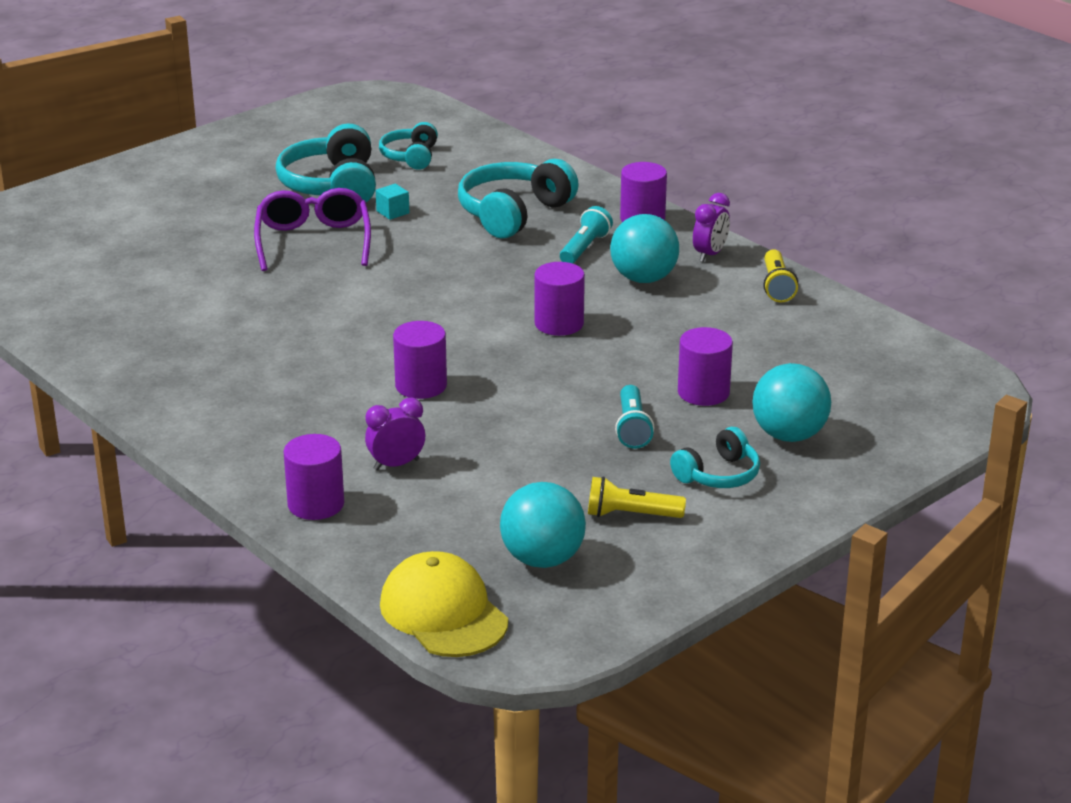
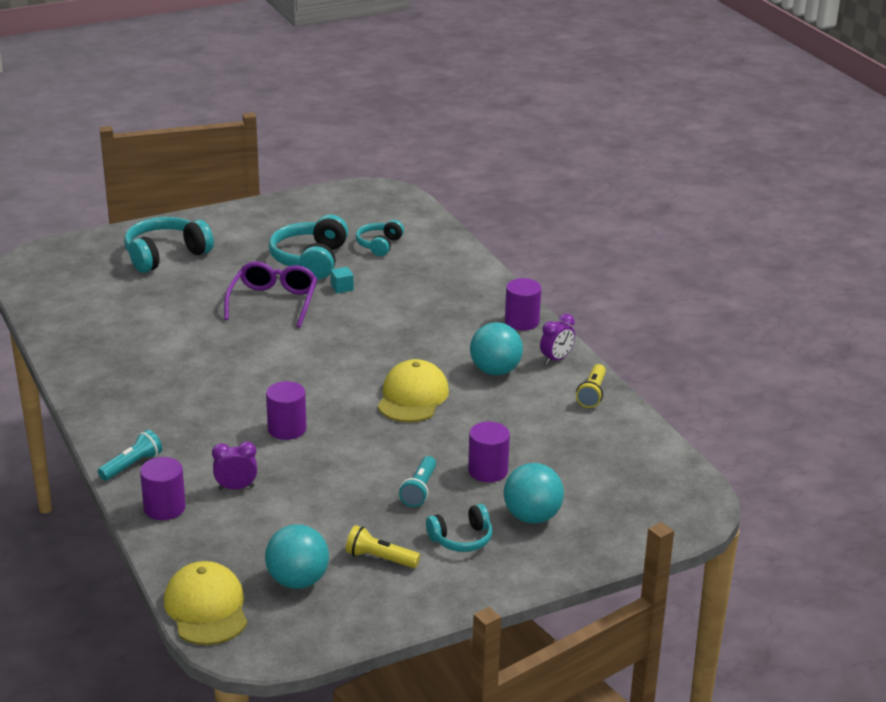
camera: 15 degrees right, 0 degrees up
(513, 213) = (429, 302): turquoise headphones -> turquoise headphones (165, 255)
(559, 324) = (412, 397): purple cylinder -> yellow cap
(584, 248) = (465, 339): turquoise flashlight -> turquoise flashlight (132, 465)

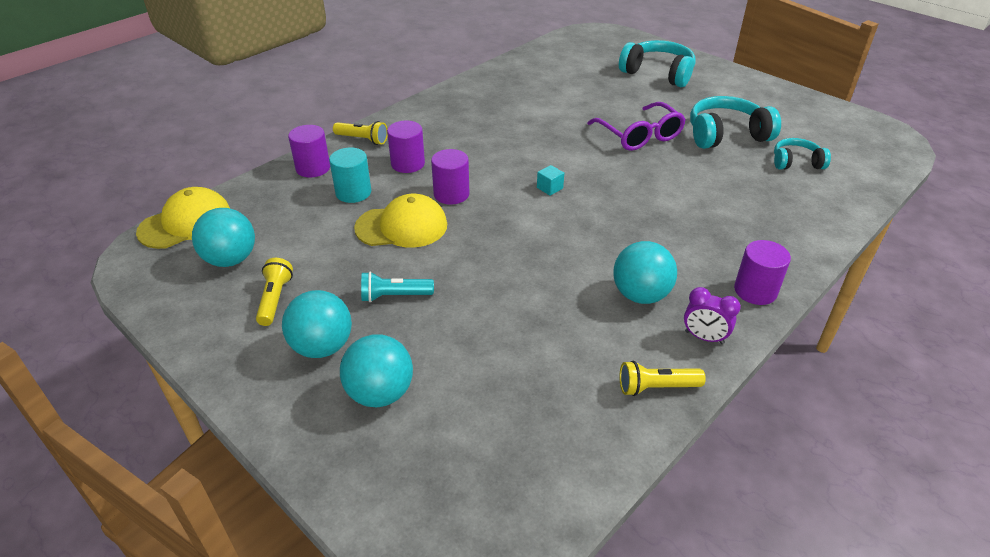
camera: 70 degrees right, 10 degrees up
(132, 465) = (363, 139): turquoise flashlight -> yellow flashlight
(236, 488) = (353, 192): purple clock -> turquoise cylinder
(273, 302) = (640, 136): purple glasses -> purple glasses turned 75 degrees clockwise
(342, 287) = (699, 162): turquoise cube -> turquoise cube (549, 188)
(412, 397) = (550, 251): yellow cap -> yellow cap (402, 226)
(461, 539) = (322, 347): turquoise headphones -> turquoise ball
(488, 471) = (450, 336): purple cylinder -> purple cylinder (408, 164)

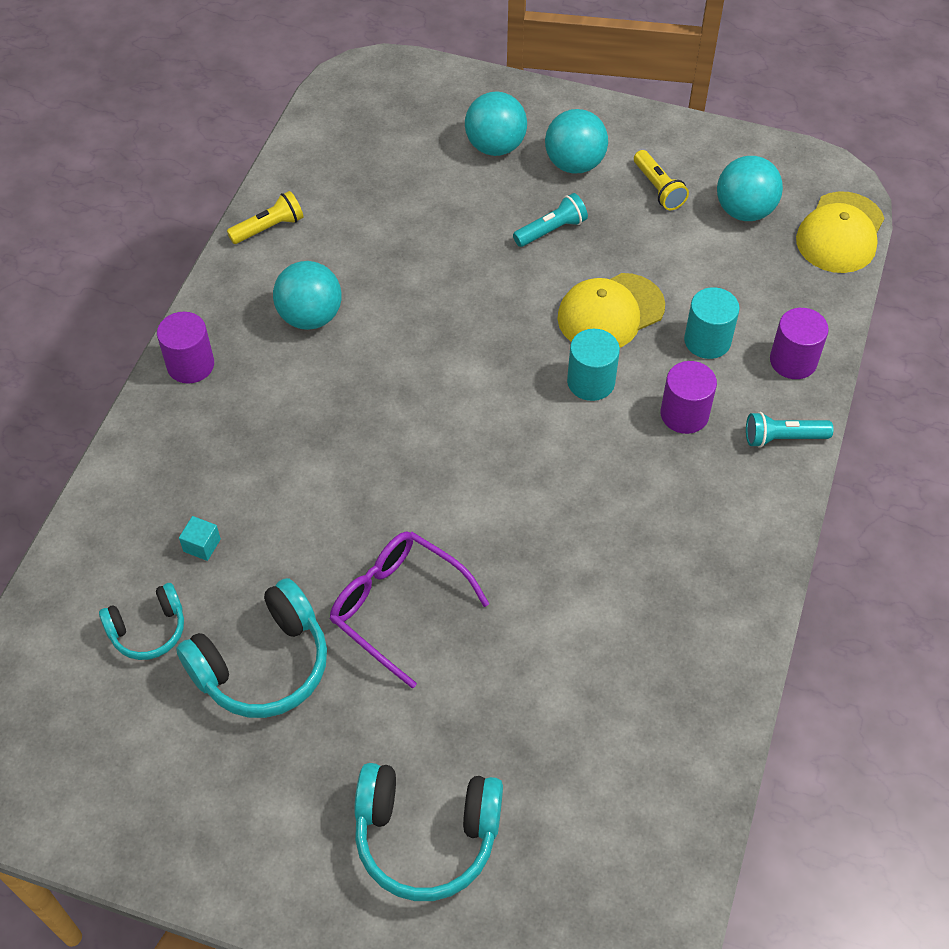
camera: 155 degrees right, 15 degrees up
(363, 139) = (783, 438): yellow flashlight -> turquoise flashlight
(451, 194) = (591, 382): purple cylinder -> turquoise cylinder
(549, 188) = (477, 439): turquoise cube -> turquoise cube (202, 545)
(704, 337) = (235, 290): purple clock -> none

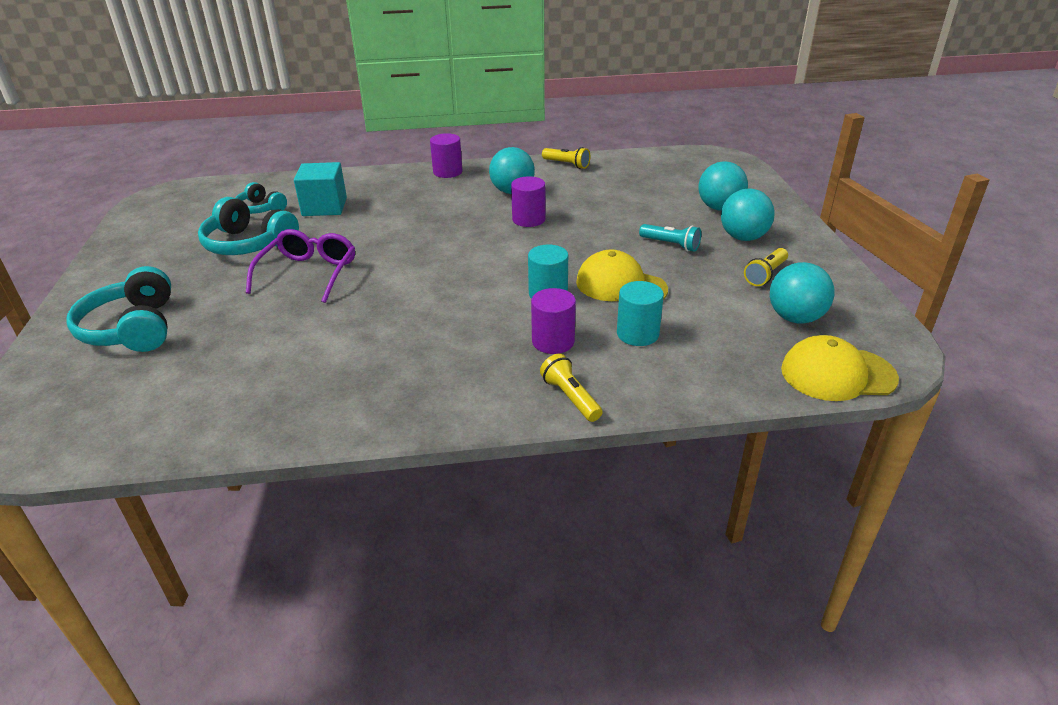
camera: 65 degrees right, 20 degrees down
(202, 545) = (324, 207): turquoise cube -> turquoise cube, size x2.25
(783, 438) = (570, 397): turquoise flashlight -> yellow flashlight
(793, 361) = (660, 383): purple cylinder -> purple cylinder (528, 219)

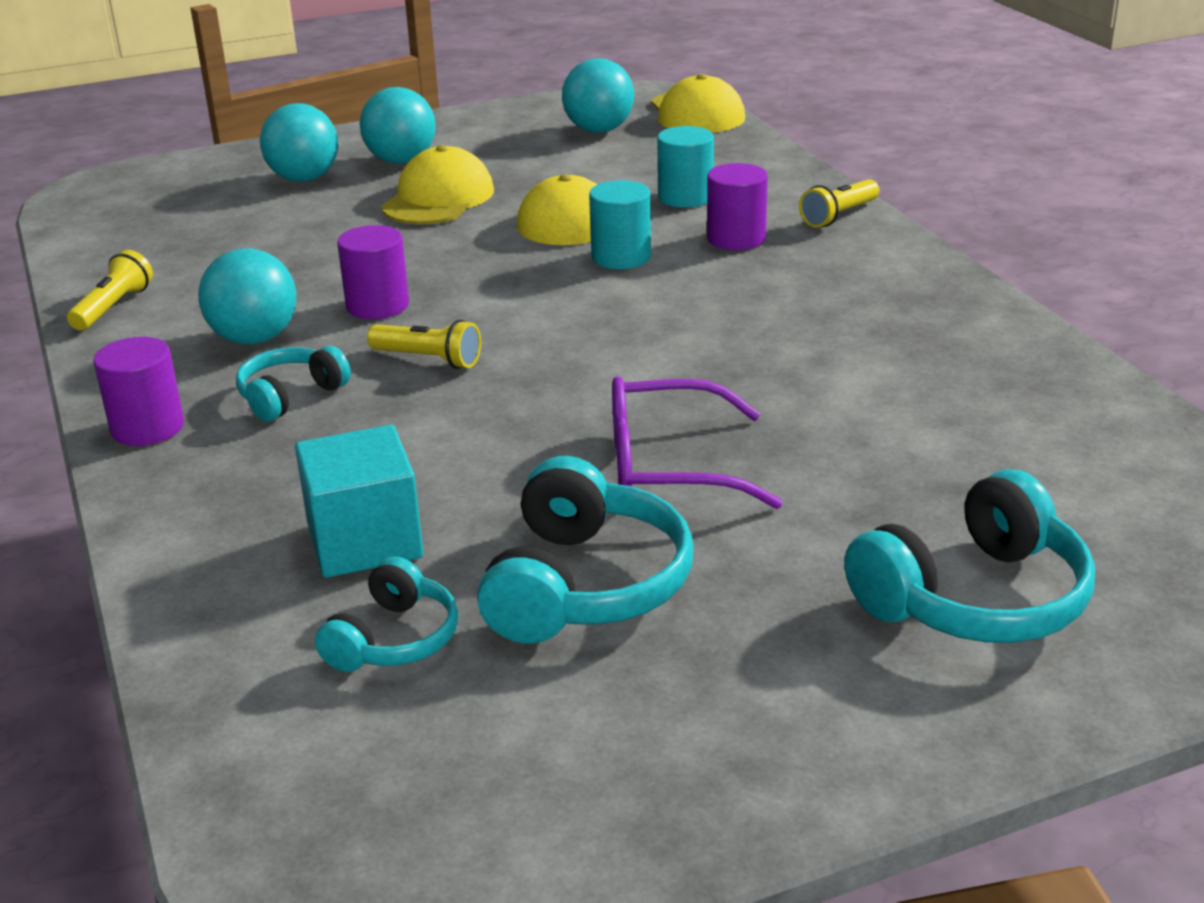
camera: 105 degrees left, 5 degrees down
(450, 197) = (290, 396): none -> turquoise headphones
(671, 245) = (438, 199): turquoise flashlight -> yellow cap
(765, 275) = (503, 146): yellow flashlight -> yellow flashlight (429, 359)

